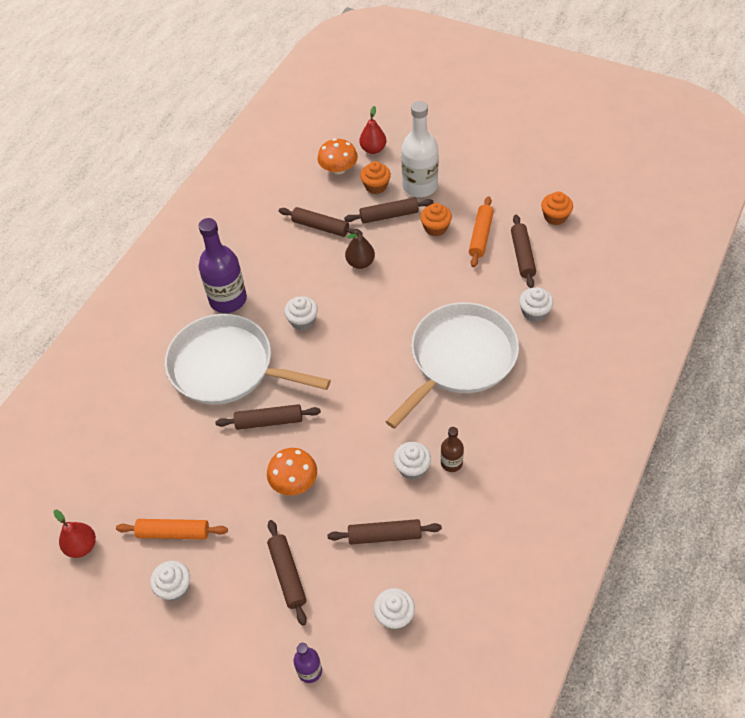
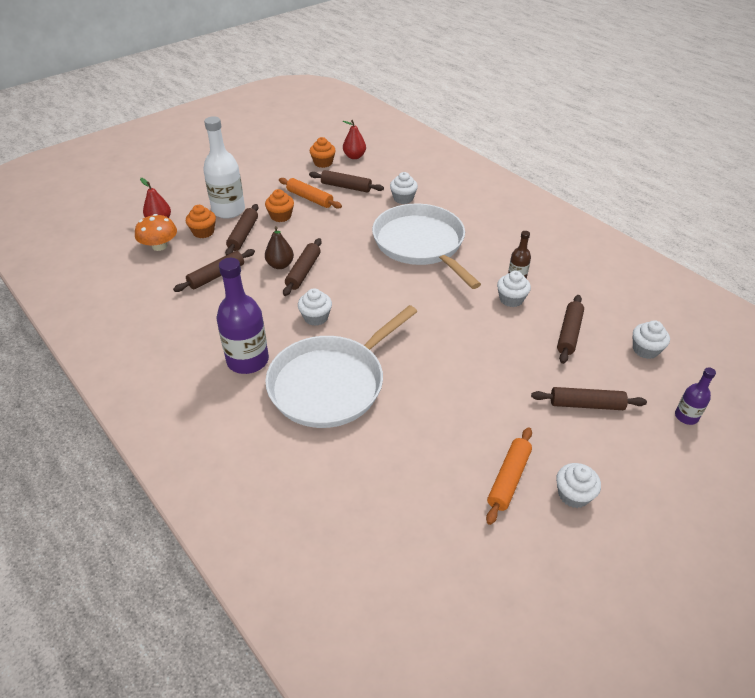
camera: 70 degrees left, 10 degrees down
(82, 546) = (492, 571): red pear -> red pear (354, 156)
(269, 421) = (414, 371): brown rolling pin -> brown rolling pin (303, 271)
(294, 481) = (490, 373): orange mushroom -> none

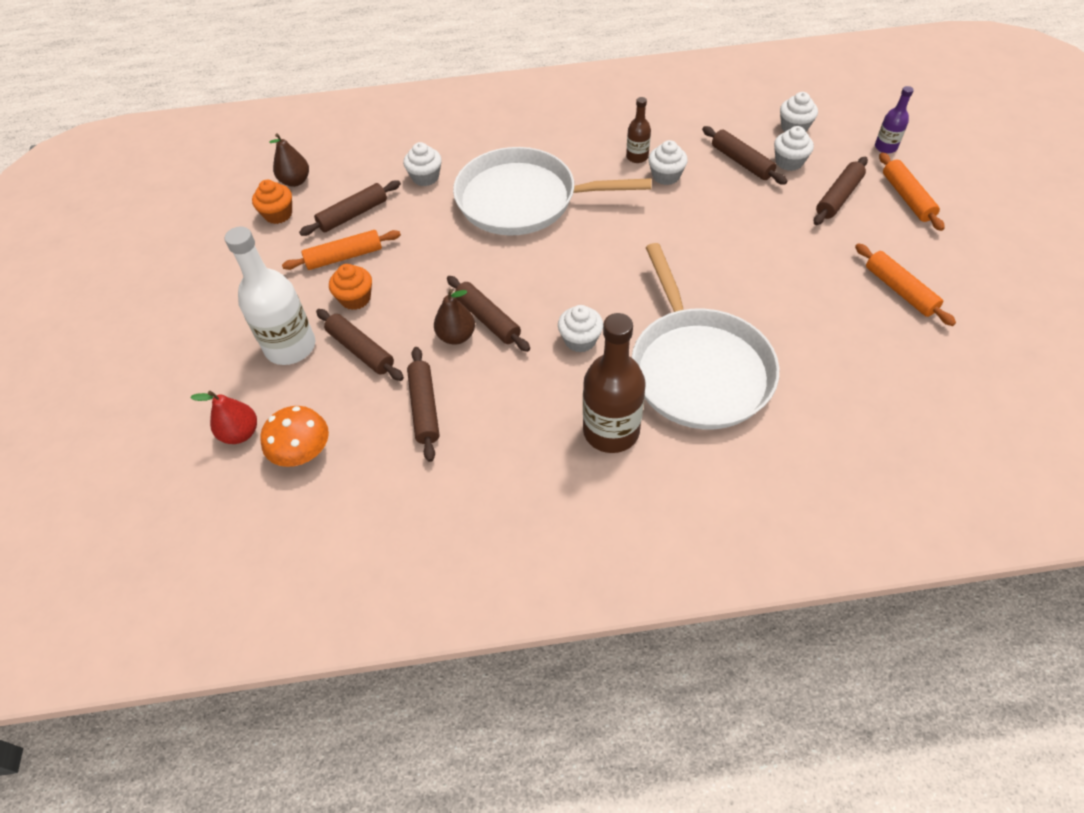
camera: 55 degrees left, 10 degrees up
(203, 232) = (315, 391): orange cupcake -> none
(248, 360) = (611, 431): purple bottle -> brown bottle
(354, 156) = (295, 181): red pear -> brown pear
(573, 494) = (937, 257): white cupcake -> white cupcake (789, 162)
(632, 451) = (907, 198): none -> orange rolling pin

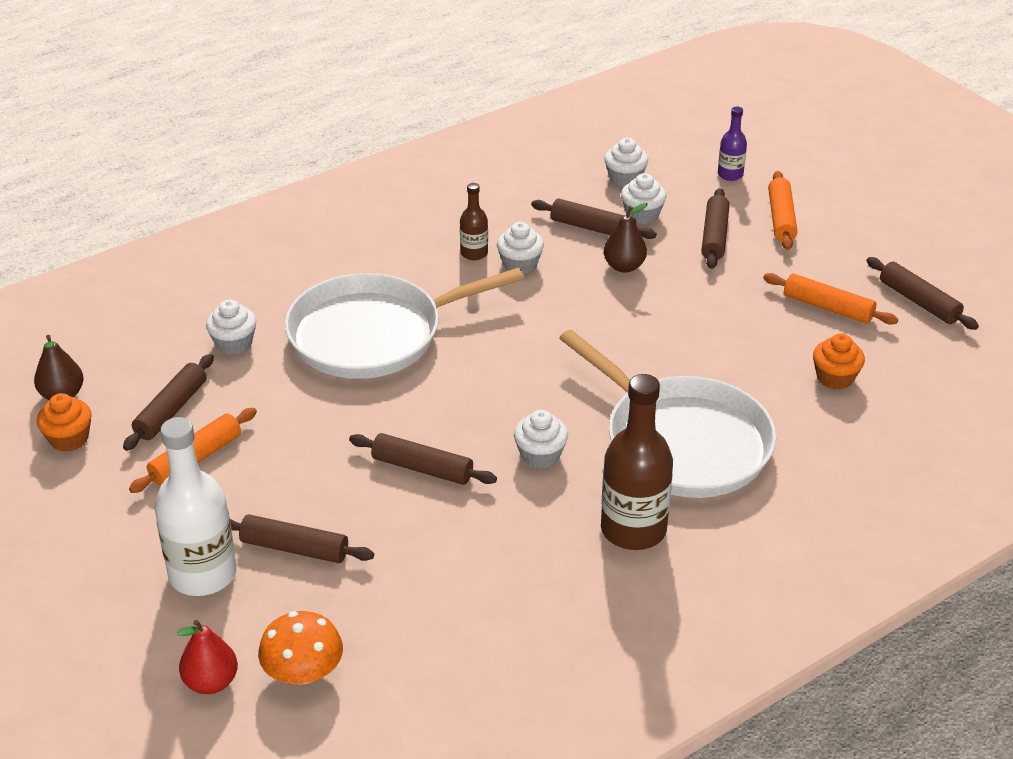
camera: 30 degrees left, 15 degrees down
(355, 298) = (245, 498): orange cupcake -> orange cupcake (835, 378)
(424, 408) = (415, 579): brown rolling pin -> brown rolling pin (919, 302)
(456, 336) = (398, 497): brown pear -> brown pear (624, 266)
(907, 198) = (781, 218): orange rolling pin -> orange rolling pin turned 45 degrees clockwise

